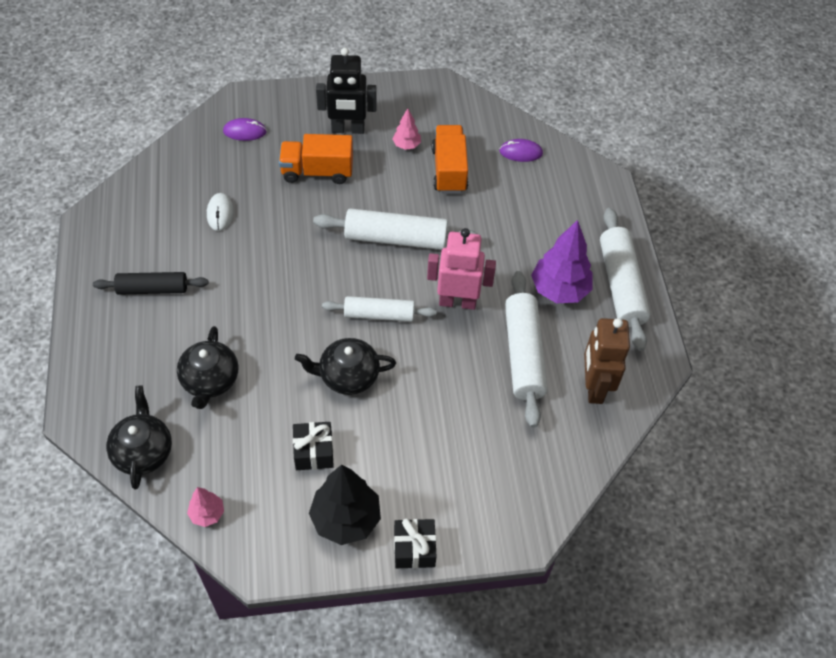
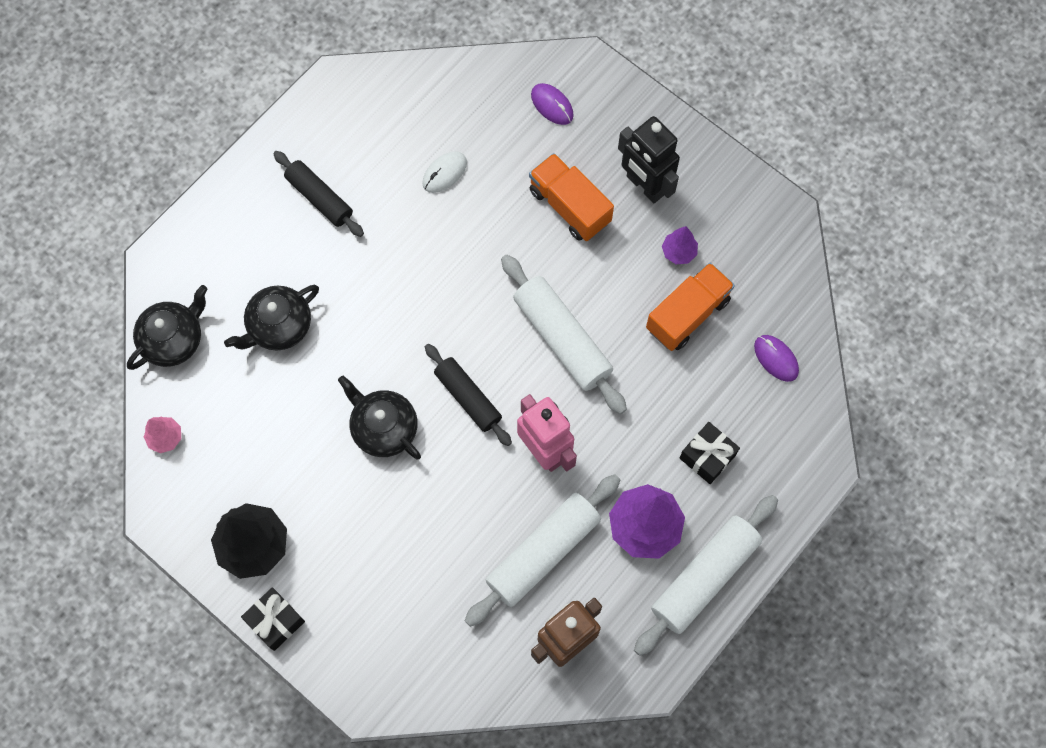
camera: 50 degrees right, 15 degrees up
(314, 452) = (289, 466): black gift -> black gift (707, 456)
(379, 314) = (468, 398): white rolling pin -> black rolling pin
(406, 145) = (678, 252): pink tree -> purple tree

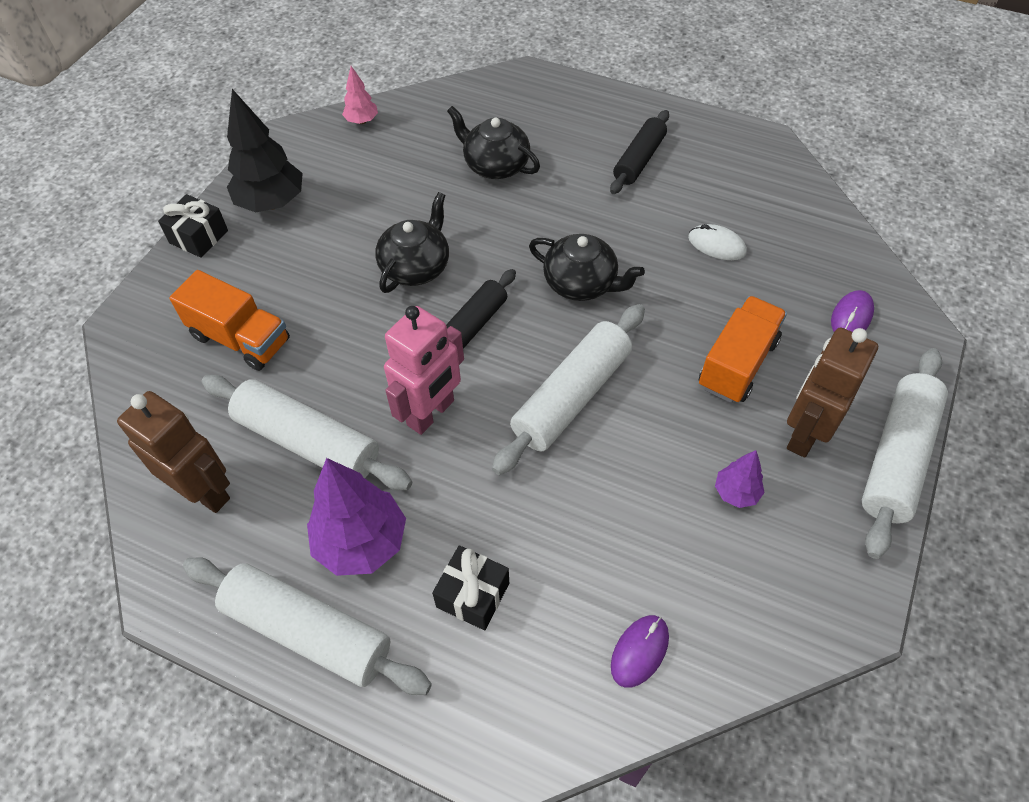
camera: 75 degrees right, 15 degrees down
(173, 339) = (456, 102): black teapot -> black teapot (581, 283)
(644, 186) = (804, 433): black robot -> brown robot
(682, 134) = (897, 457): none -> white rolling pin
(687, 314) = (657, 523): orange truck -> orange truck (240, 339)

